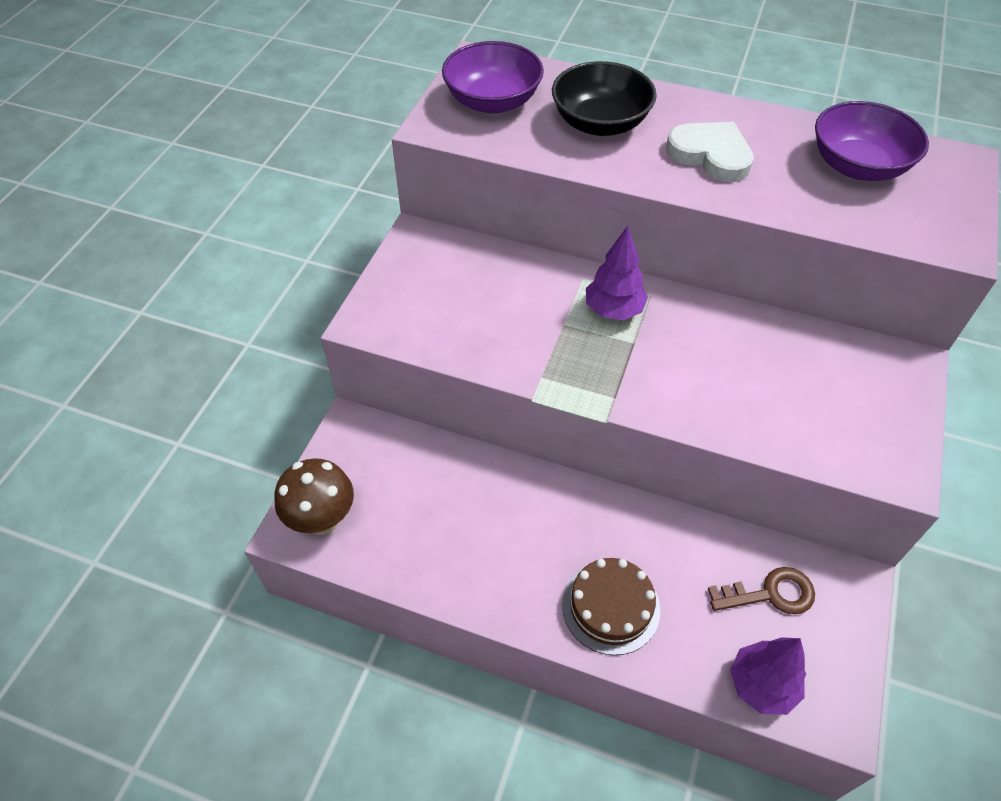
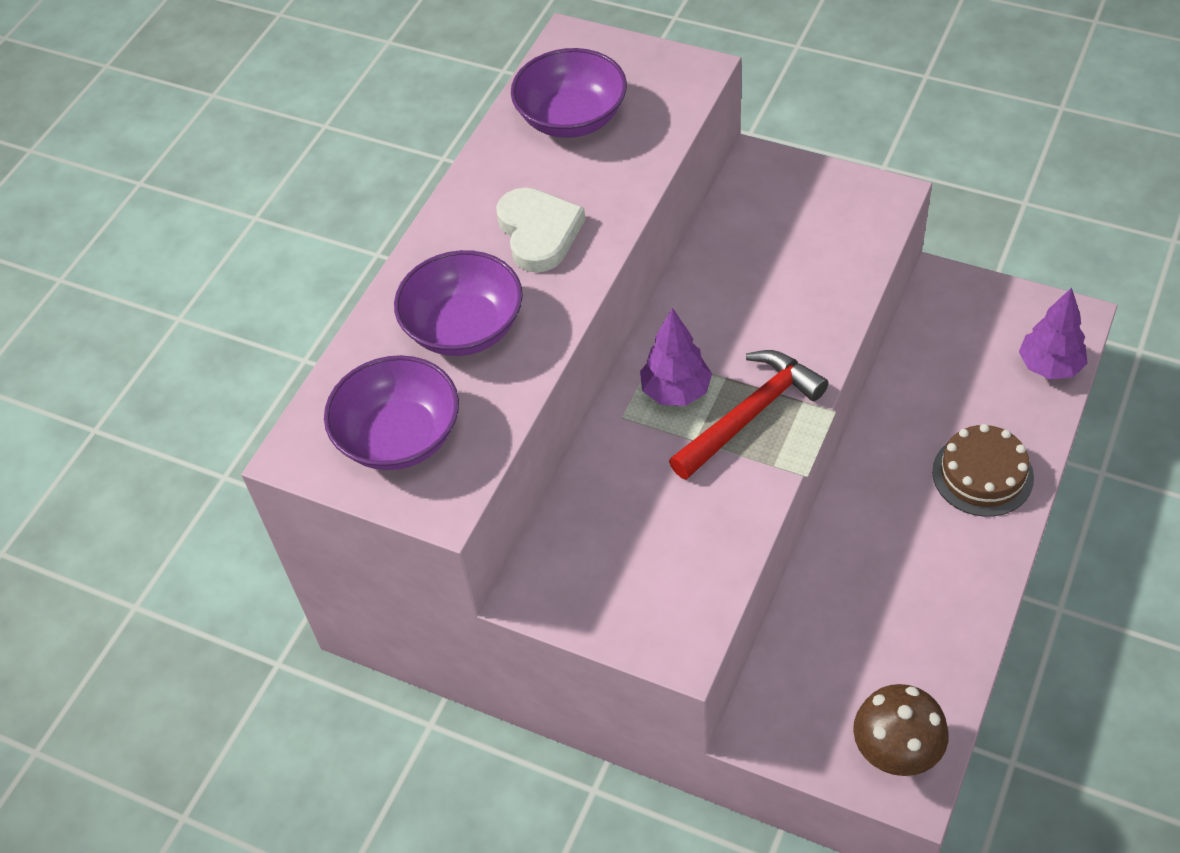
camera: 80 degrees left, 0 degrees up
(595, 360) = (750, 414): none -> red hammer
(600, 123) = (464, 328): black bowl -> purple bowl
(710, 155) = (539, 233): white heart -> white heart turned 120 degrees clockwise
(769, 594) = (958, 346): brown key -> none

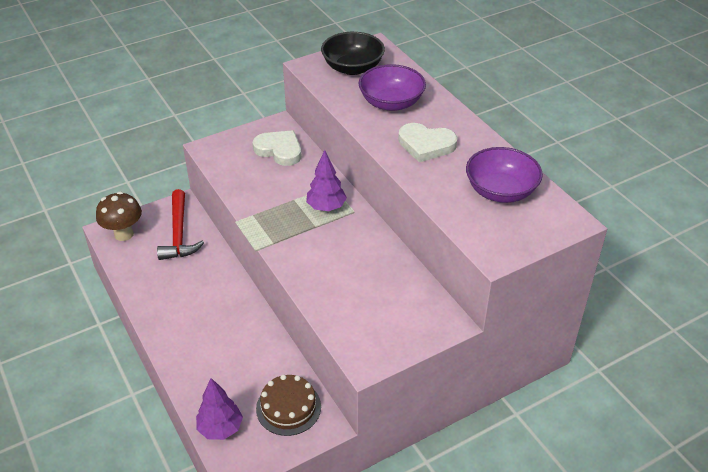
camera: 120 degrees right, 10 degrees down
(399, 437) = (352, 68): purple bowl -> black bowl
(598, 541) = (279, 150): none -> white heart
(750, 414) = (286, 223): red hammer -> red hammer (179, 233)
(982, 474) = (196, 350): brown cake -> brown cake (288, 407)

